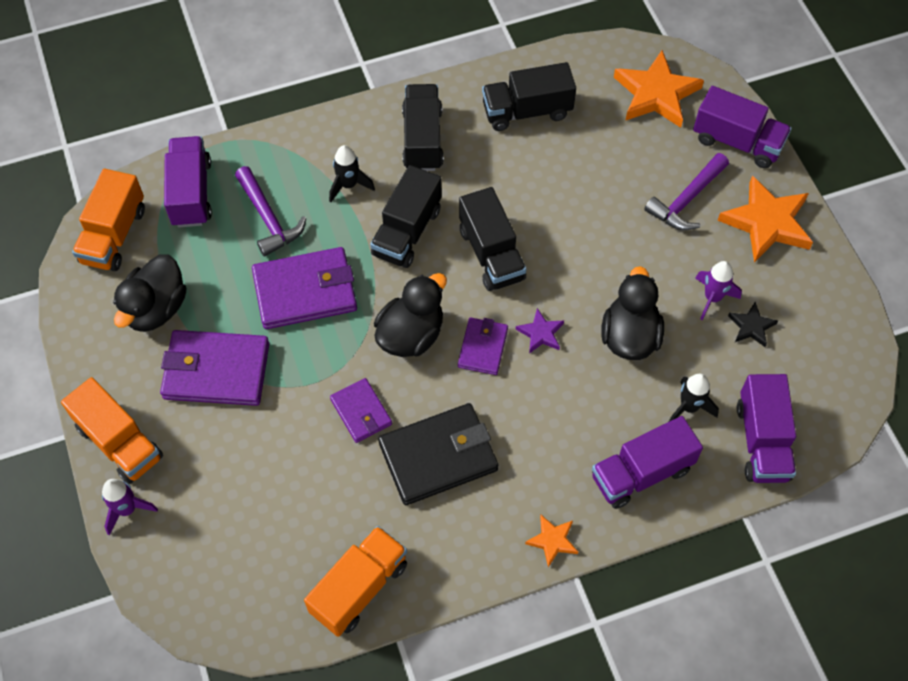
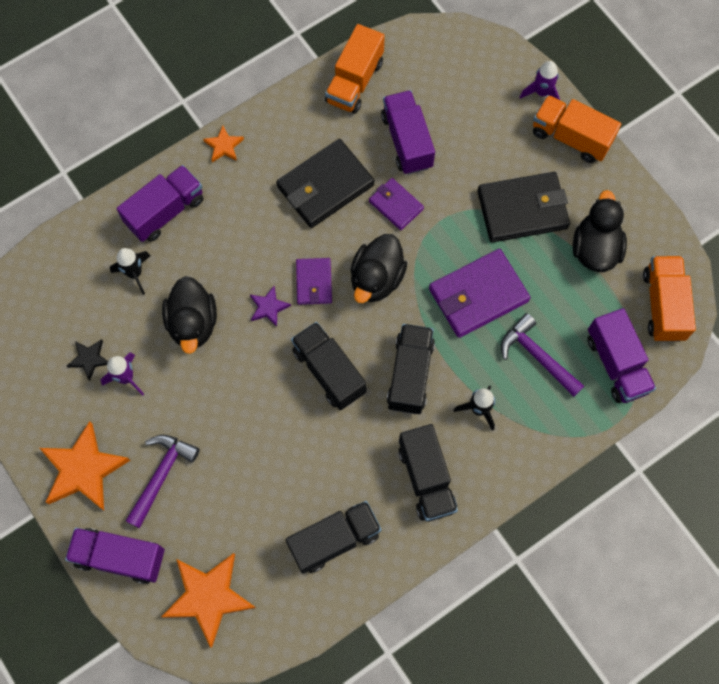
camera: 165 degrees right, 10 degrees up
(216, 371) = (522, 210): purple wallet -> black wallet
(762, 441) = (73, 260): purple truck -> purple truck (407, 141)

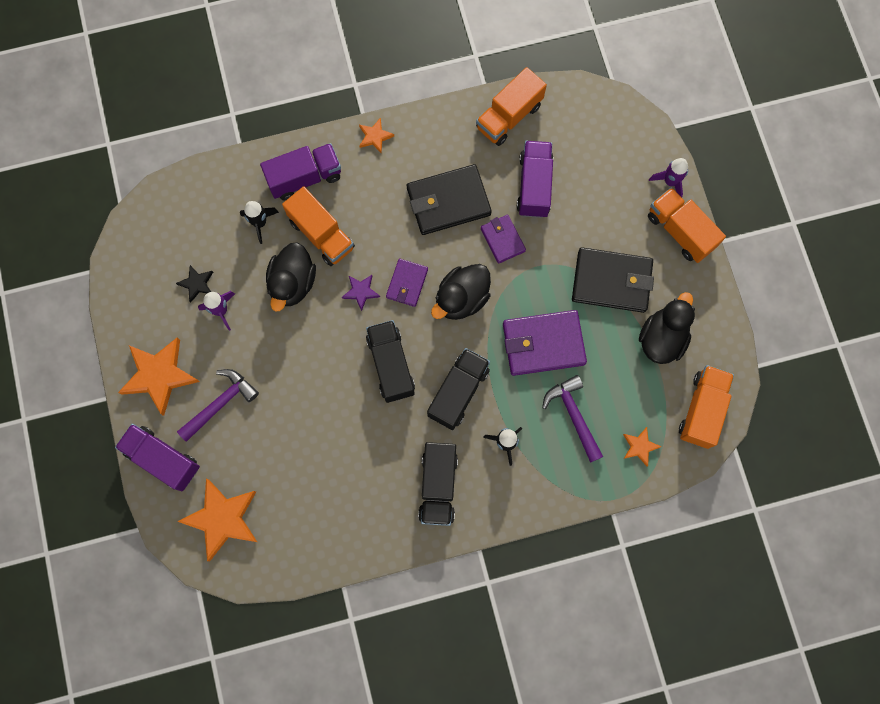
camera: 20 degrees right, 5 degrees up
(205, 263) = (321, 234): none -> orange truck
(334, 540) = (342, 509): black truck -> none
(616, 364) = (639, 447): purple truck -> orange star

